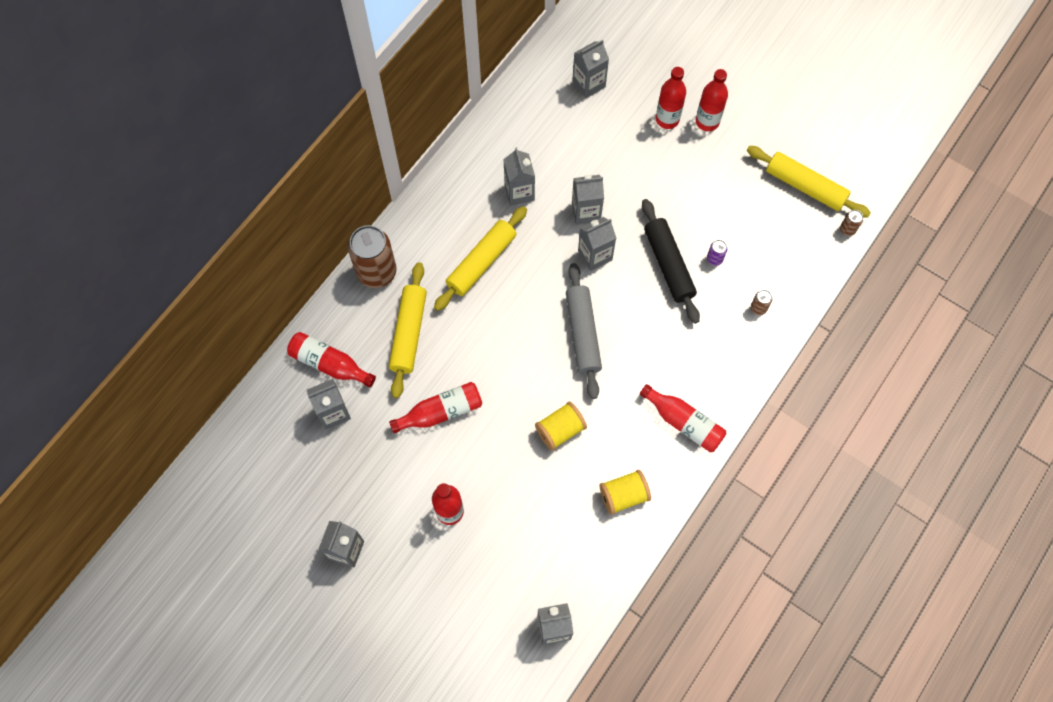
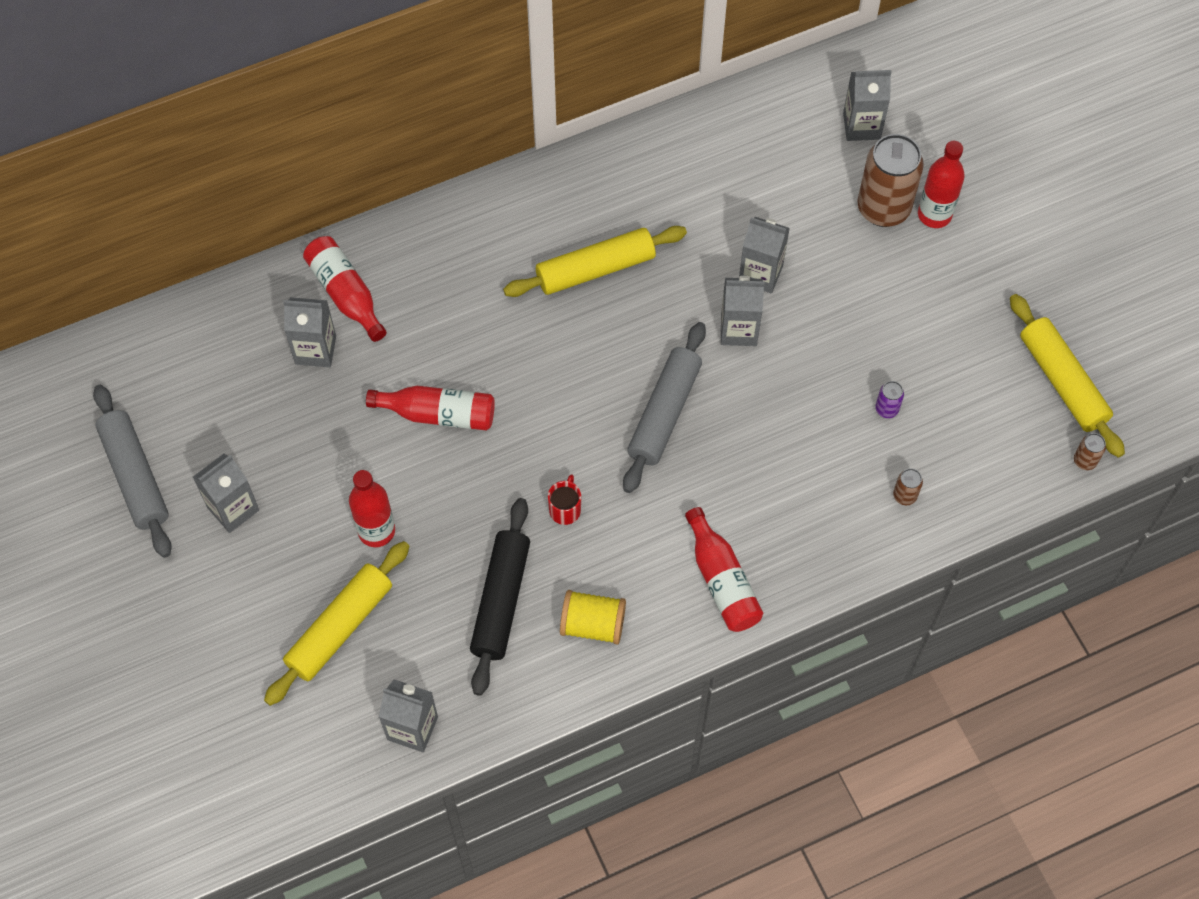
camera: 30 degrees right, 5 degrees down
(266, 564) = (135, 476): none -> grey rolling pin
(377, 272) = (465, 219): brown can -> brown can (883, 208)
(409, 333) = (458, 306): yellow rolling pin -> yellow rolling pin (340, 628)
(519, 192) = (693, 211): grey carton -> none
(560, 430) = (565, 509): yellow spool -> red mug
(668, 265) = (823, 387): black rolling pin -> black rolling pin (501, 601)
(707, 122) = (984, 242): red bottle -> none

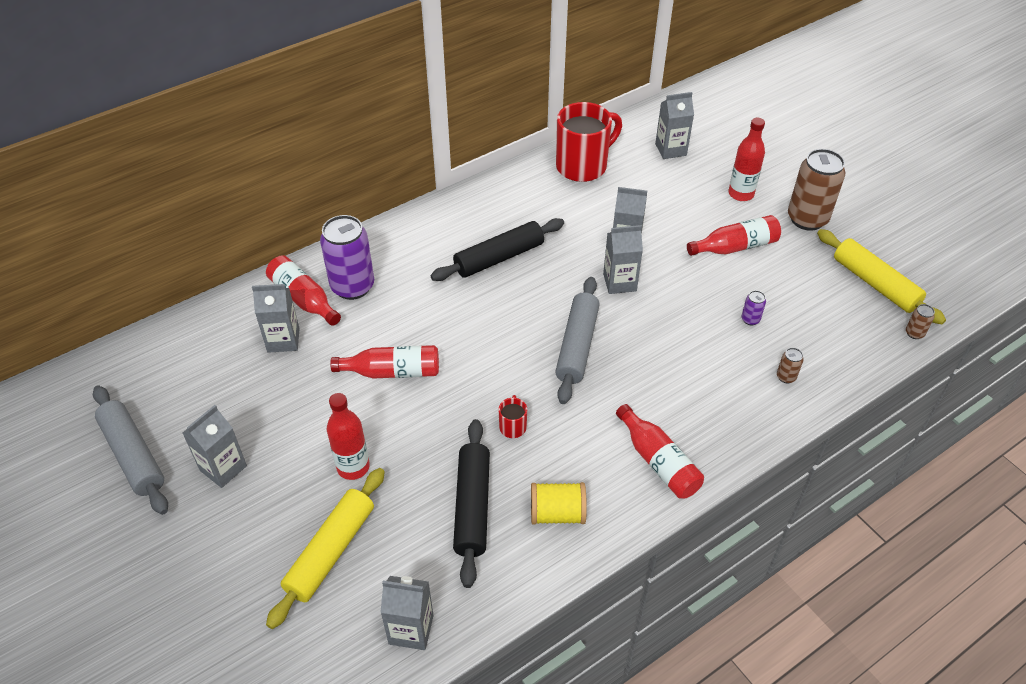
camera: 10 degrees left, 15 degrees down
(407, 285) = (352, 286): none -> purple can
(595, 269) = (499, 258): yellow rolling pin -> black rolling pin
(736, 137) = (583, 166): none -> red mug
(883, 208) = (703, 194): brown can -> brown can (807, 219)
(901, 298) = (735, 247): none -> red bottle

